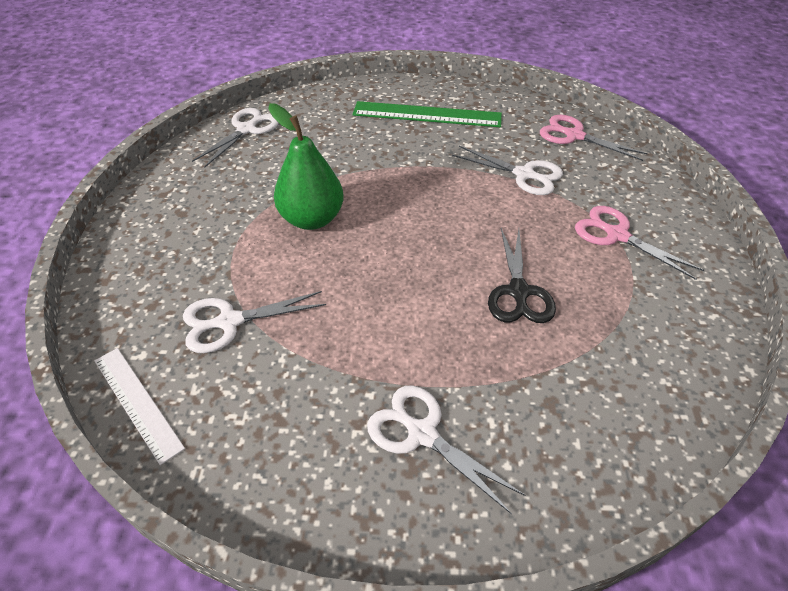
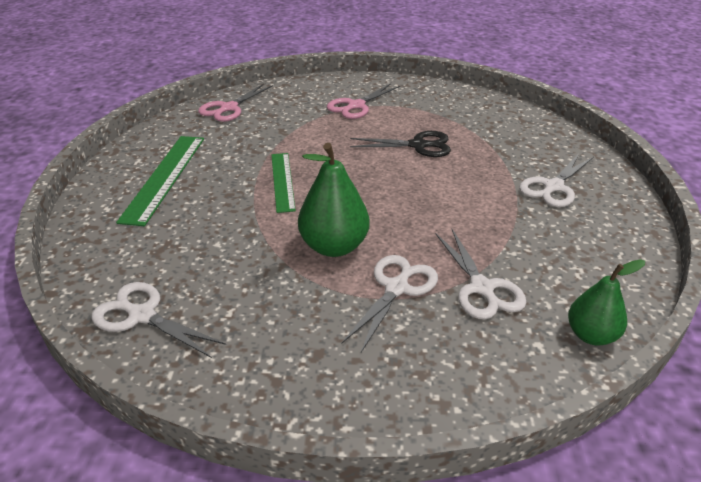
camera: 90 degrees left, 10 degrees down
(137, 402) = (591, 335): white ruler -> green pear
(424, 182) = (282, 181): none -> green ruler
(524, 174) = (279, 133): white scissors -> white scissors (396, 288)

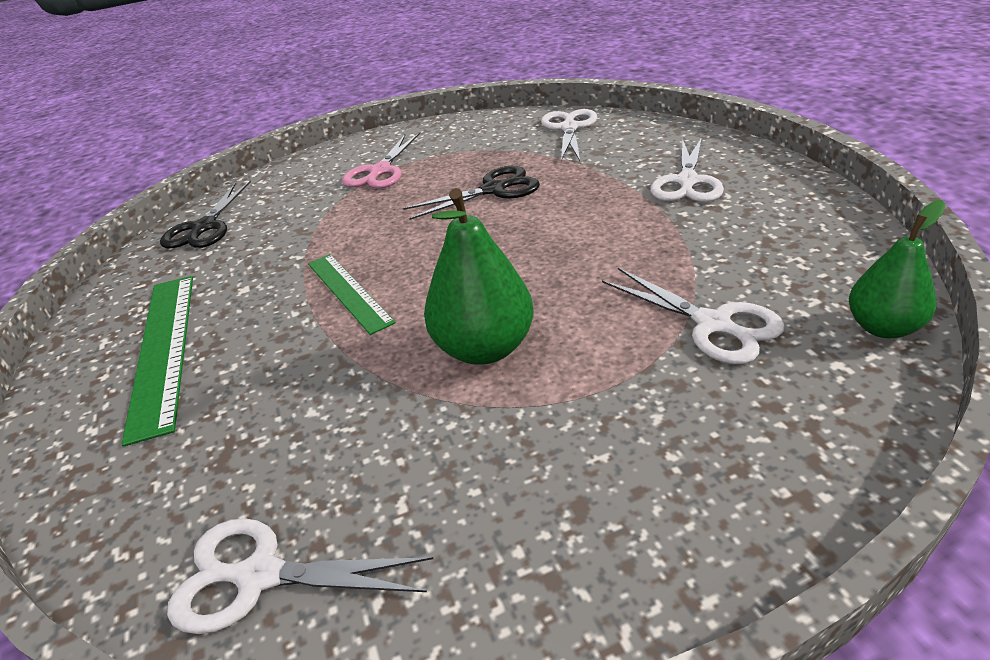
camera: 20 degrees left, 0 degrees up
(229, 108) = (204, 227): pink scissors -> black scissors
(396, 288) = (610, 368): white scissors -> white scissors (569, 128)

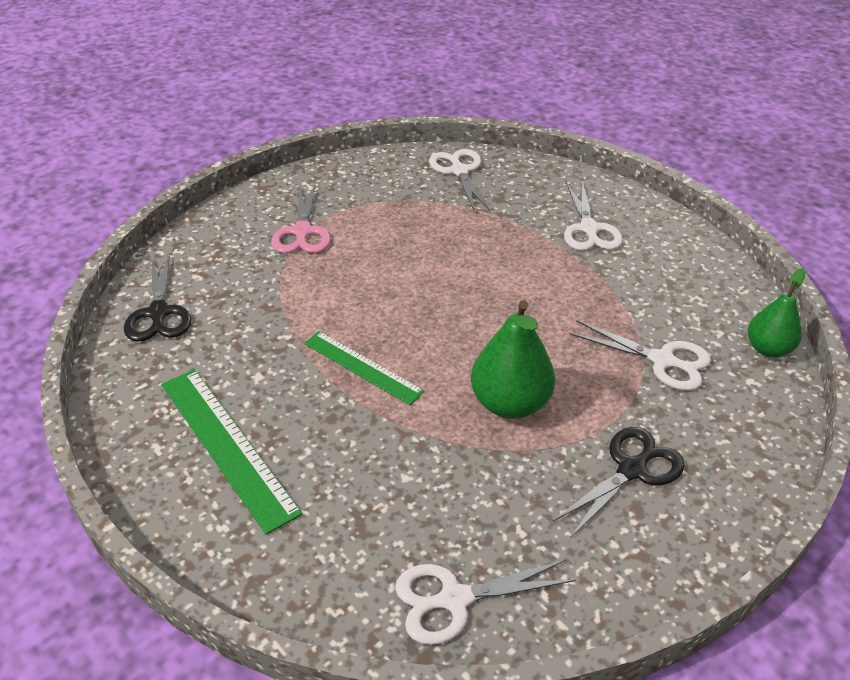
camera: 25 degrees left, 5 degrees up
(494, 190) = (428, 247): black scissors -> black scissors (631, 469)

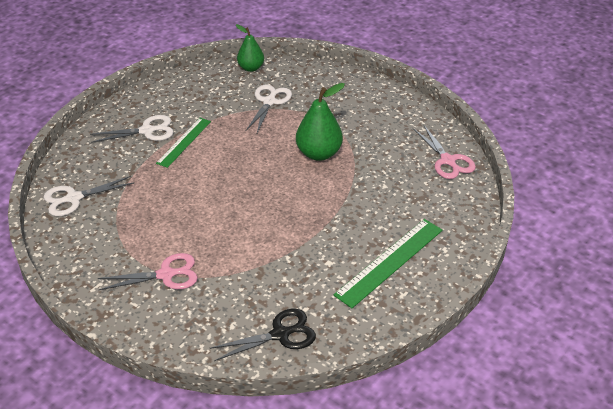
camera: 100 degrees left, 0 degrees up
(362, 367) = (307, 215): green ruler -> green ruler (184, 142)
(454, 599) = (448, 161): white scissors -> pink scissors
(631, 469) = (351, 111): black scissors -> none

